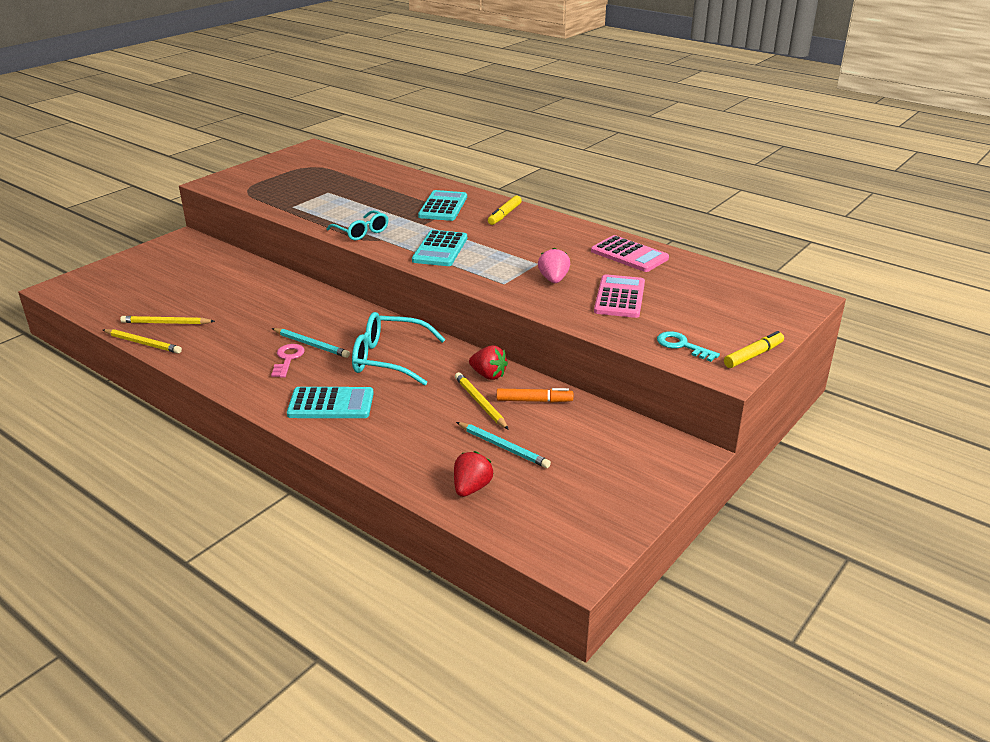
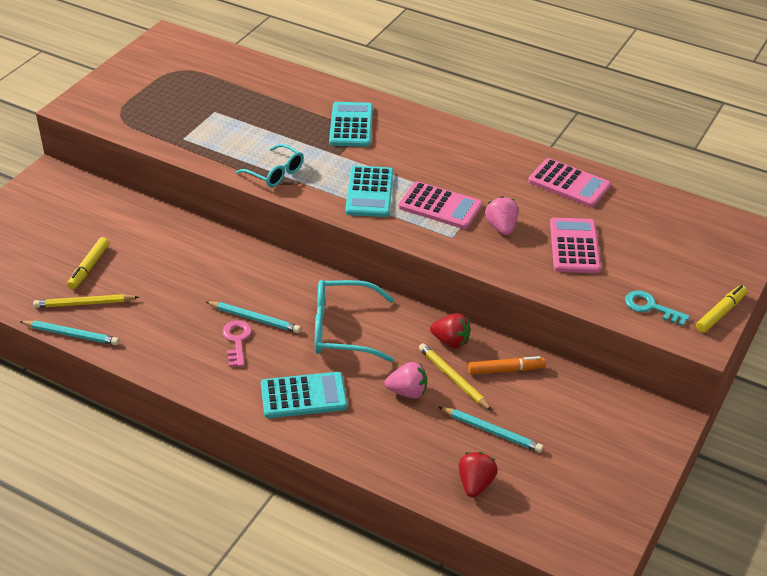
camera: 10 degrees left, 10 degrees up
(143, 343) = (71, 334): yellow pencil -> turquoise pencil
(432, 409) = (407, 392): none -> pink strawberry
(501, 262) = (440, 206): none -> pink calculator
(504, 215) = (422, 133): yellow marker -> yellow marker (89, 267)

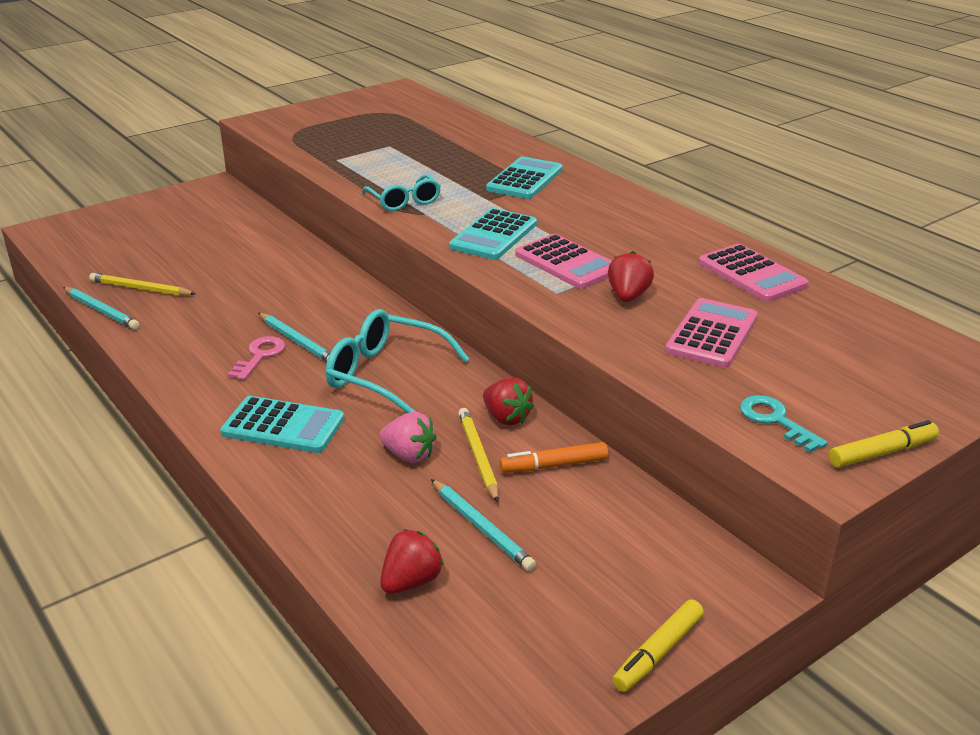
camera: 25 degrees right, 10 degrees down
(89, 267) = (175, 261): yellow marker -> yellow marker (657, 652)
(501, 227) = (628, 296): pink strawberry -> red strawberry
(505, 370) = (553, 465): orange marker -> orange marker turned 150 degrees clockwise

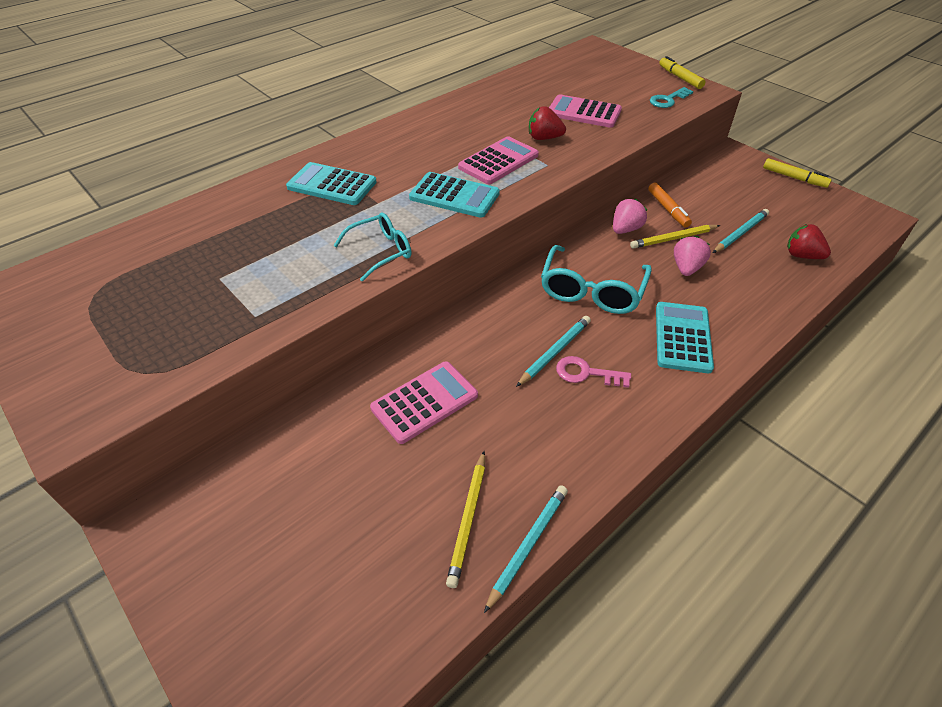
camera: 95 degrees left, 15 degrees up
(506, 418) = (625, 229): red strawberry -> pink strawberry
(751, 274) = (500, 97): pink calculator -> pink calculator (424, 402)

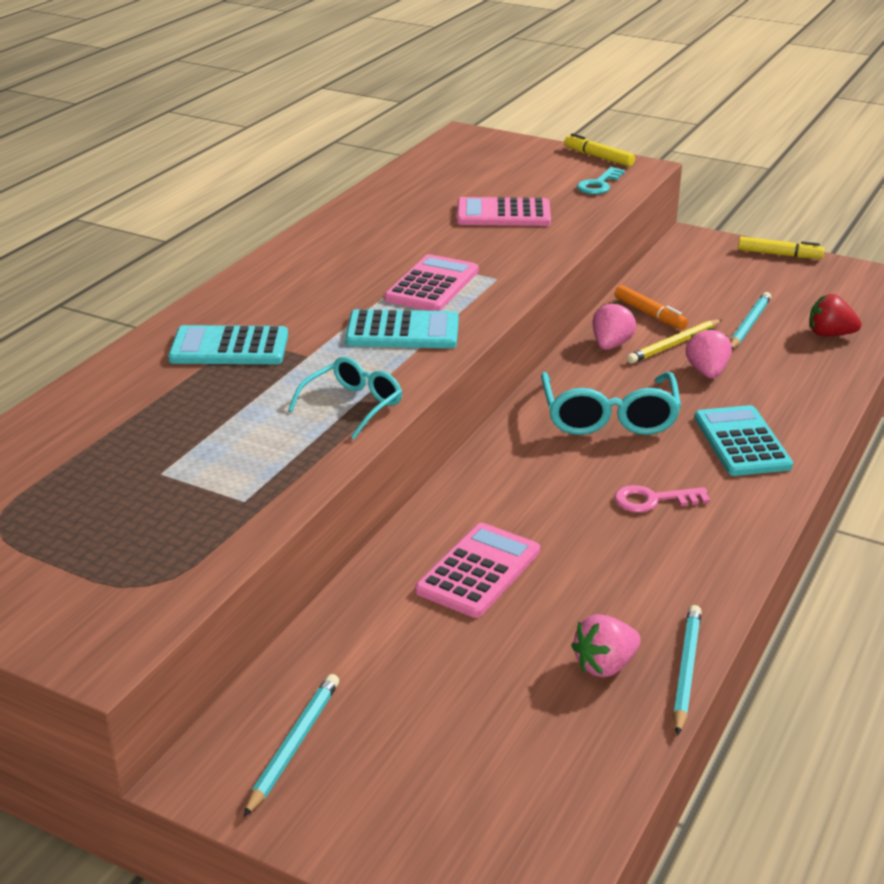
camera: 20 degrees left, 15 degrees down
(468, 519) = (605, 665): yellow pencil -> pink strawberry
(544, 138) = (472, 250): red strawberry -> none
(555, 352) = (603, 487): turquoise pencil -> turquoise pencil (294, 745)

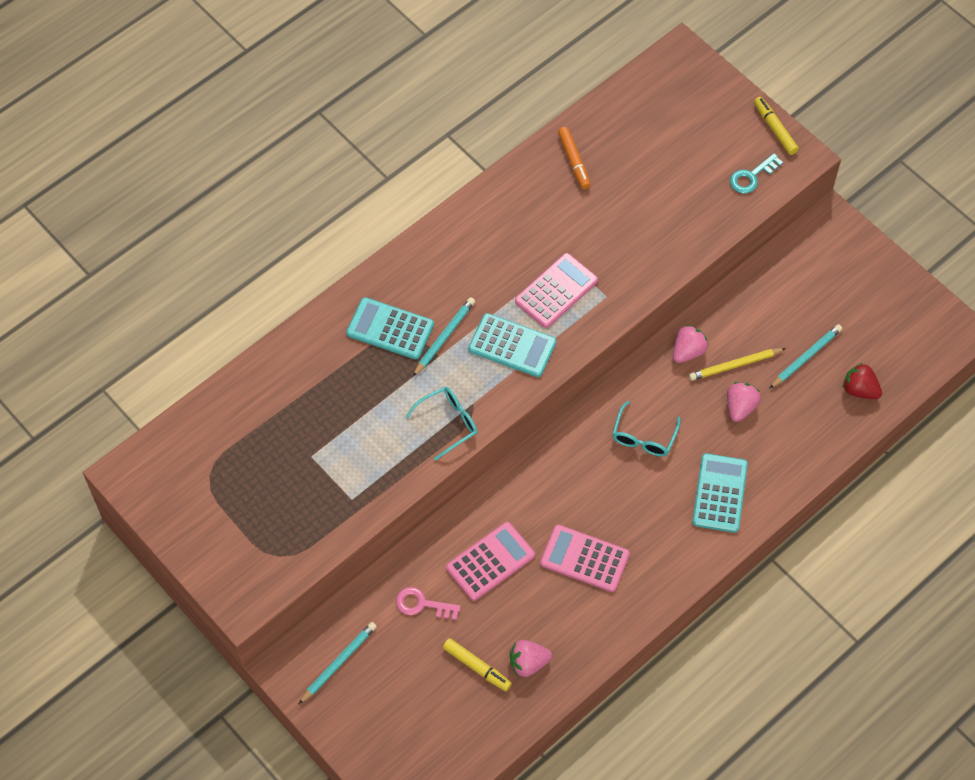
camera: 20 degrees right, 30 degrees up
(503, 214) = (653, 202): pink calculator -> pink calculator (584, 558)
(609, 417) = (643, 437): turquoise glasses -> turquoise glasses, size x0.64
(649, 314) = (737, 320): orange marker -> orange marker (574, 161)
(653, 500) = (629, 532): pink key -> pink key (422, 604)
(686, 670) = (571, 682): turquoise pencil -> turquoise pencil (444, 337)
(779, 255) = (888, 267): yellow marker -> yellow marker (477, 667)

